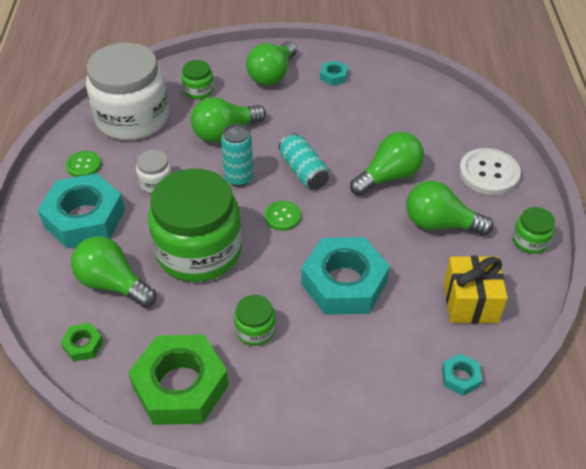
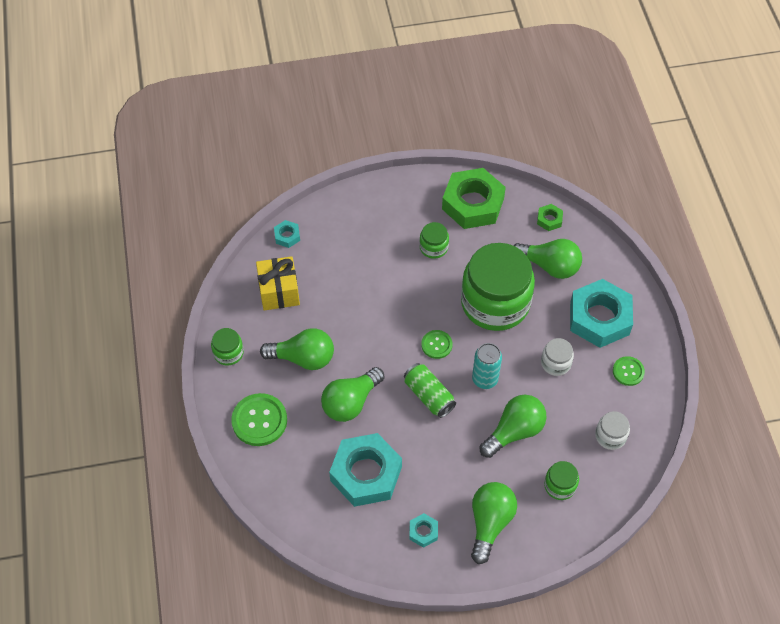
camera: 170 degrees right, 10 degrees up
(132, 118) = (610, 436): white jar -> white jar, size x0.43
(303, 171) = (429, 396): turquoise can -> green can
(344, 283) = (376, 293): turquoise nut -> turquoise nut (366, 473)
(489, 173) = (259, 420): white button -> green button

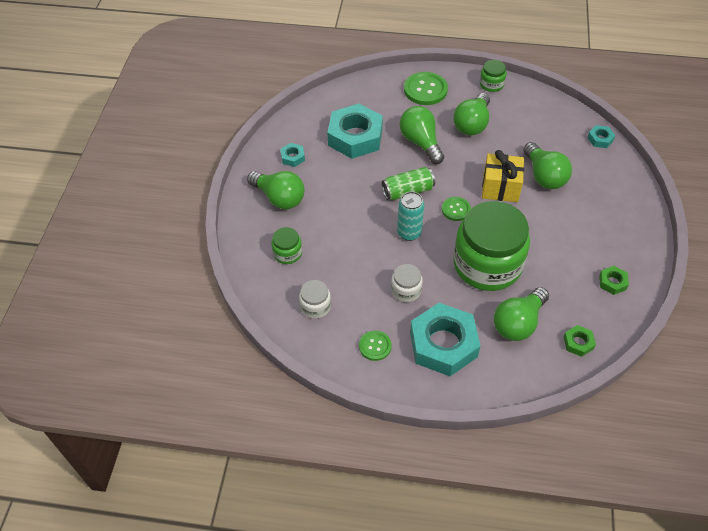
camera: 110 degrees right, 5 degrees down
(279, 291) = (542, 123): yellow gift -> yellow gift (500, 188)
(433, 247) = (564, 236): green jar -> none
(473, 203) = (612, 282): green nut -> green nut, size x0.43
(514, 431) = (350, 238): green light bulb -> green light bulb (544, 176)

